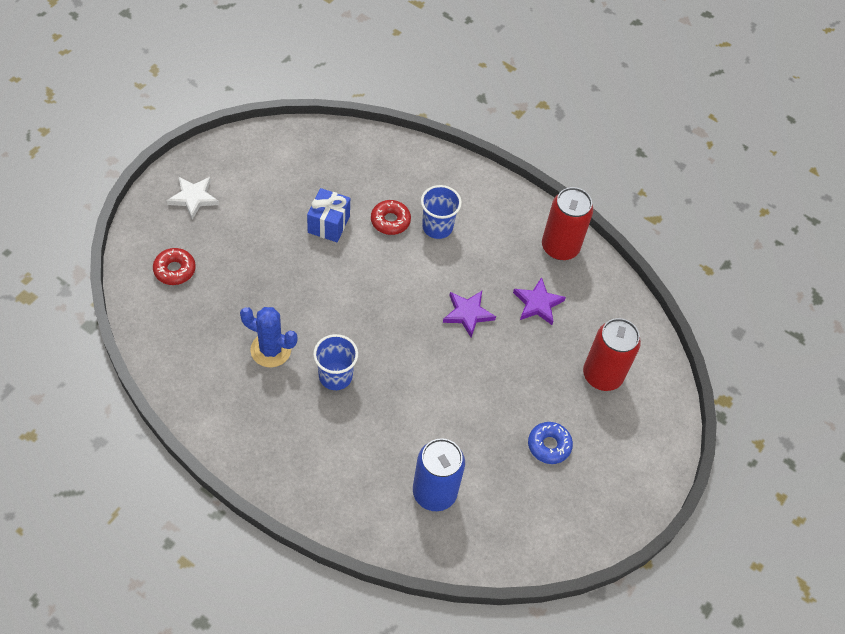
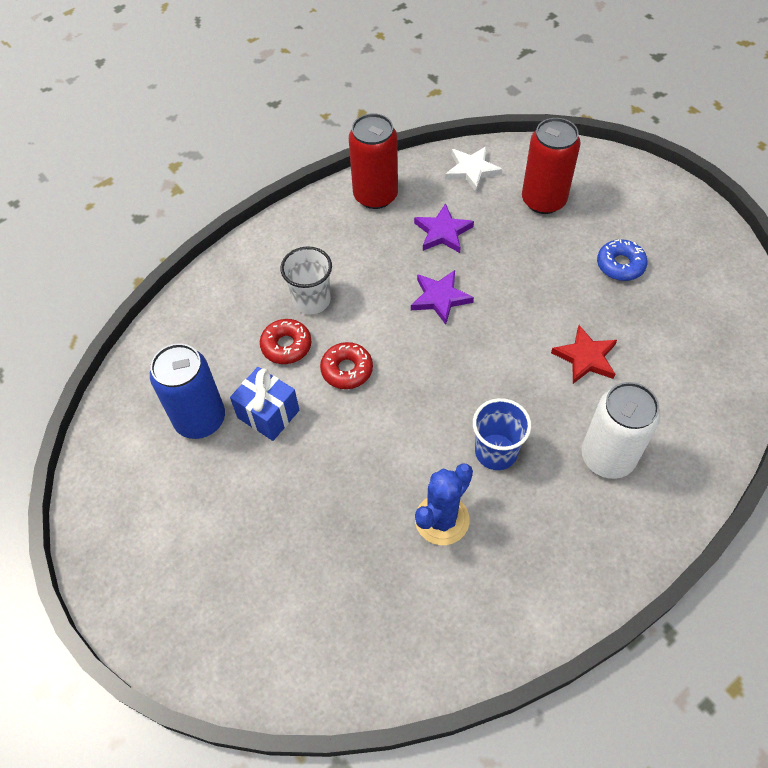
camera: 65 degrees left, 0 degrees up
(174, 270) = (280, 624): red donut -> red donut (347, 370)
(193, 198) = (164, 576): white star -> white star (472, 170)
(351, 454) = (607, 457): none -> white can
(434, 492) = (666, 382): blue can -> blue can (200, 419)
(437, 227) = (311, 300): blue cup -> white cup
(441, 428) = (585, 357): none -> red star

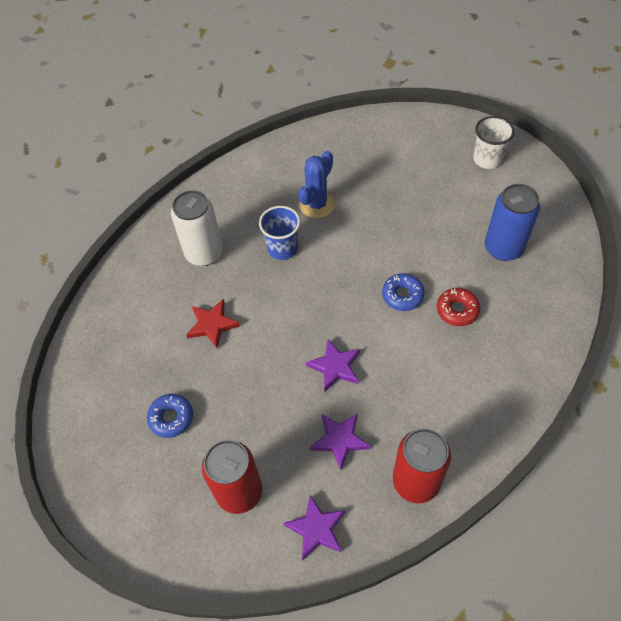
camera: 175 degrees right, 0 degrees up
(268, 414) = (453, 256): blue gift -> none
(311, 300) = (448, 353): white cup -> white cup (487, 159)
(347, 370) = (402, 295): red donut -> blue donut
(472, 170) = (316, 528): white star -> purple star

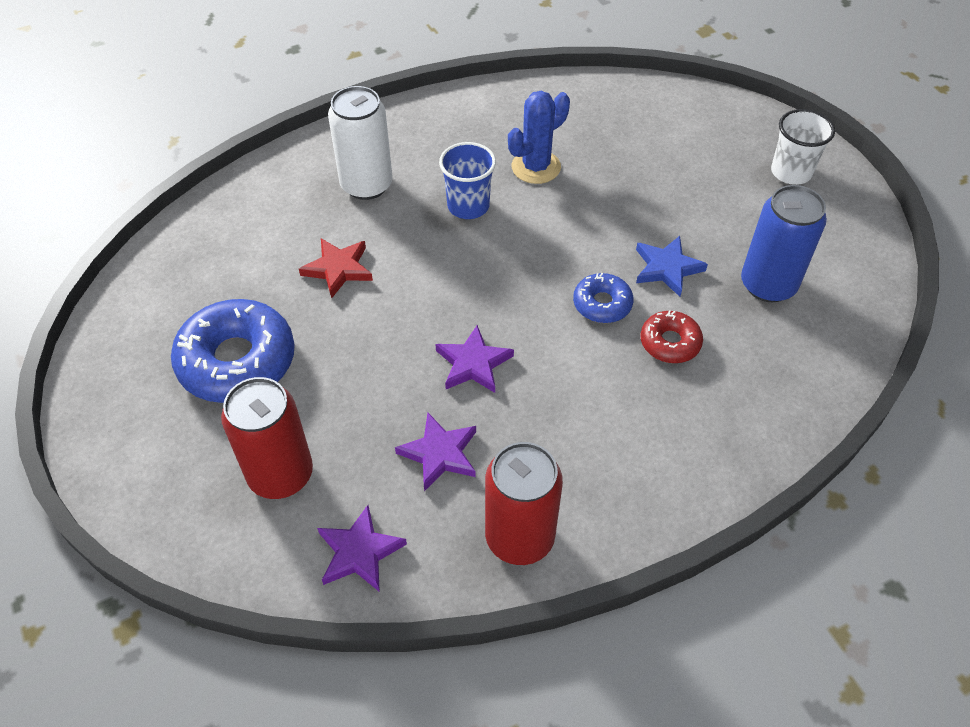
camera: 15 degrees right, 5 degrees down
(171, 418) = (237, 361): blue donut -> blue donut, size x1.91
(434, 255) = (667, 268): none -> blue star

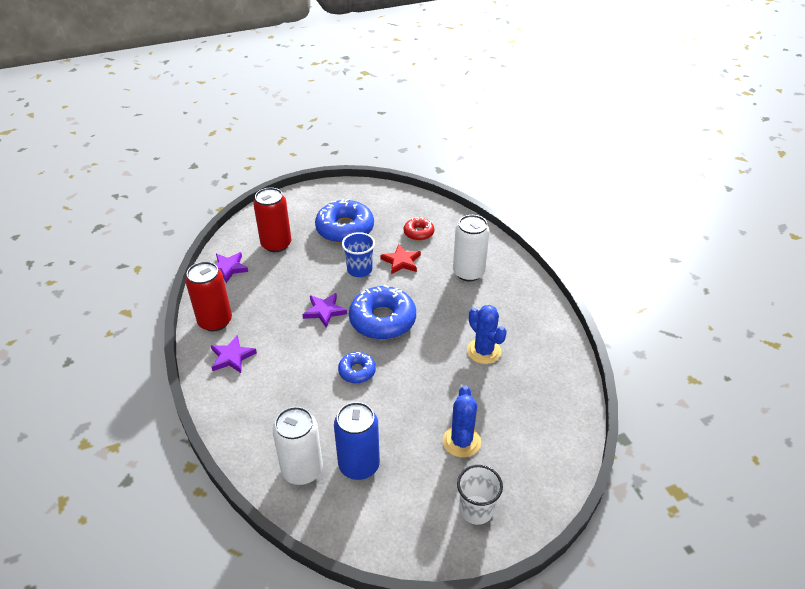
camera: 95 degrees right, 10 degrees down
(440, 453) = (271, 296): purple star -> purple star (232, 357)
(468, 206) = (448, 316): blue cup -> blue cup (359, 270)
(486, 282) = (382, 320): none -> blue donut
(667, 268) = (382, 409): blue star -> none
(670, 343) = (320, 400): red donut -> red donut (418, 233)
(697, 186) = (461, 441): none -> blue cactus
(797, 346) = (302, 470): none -> white can

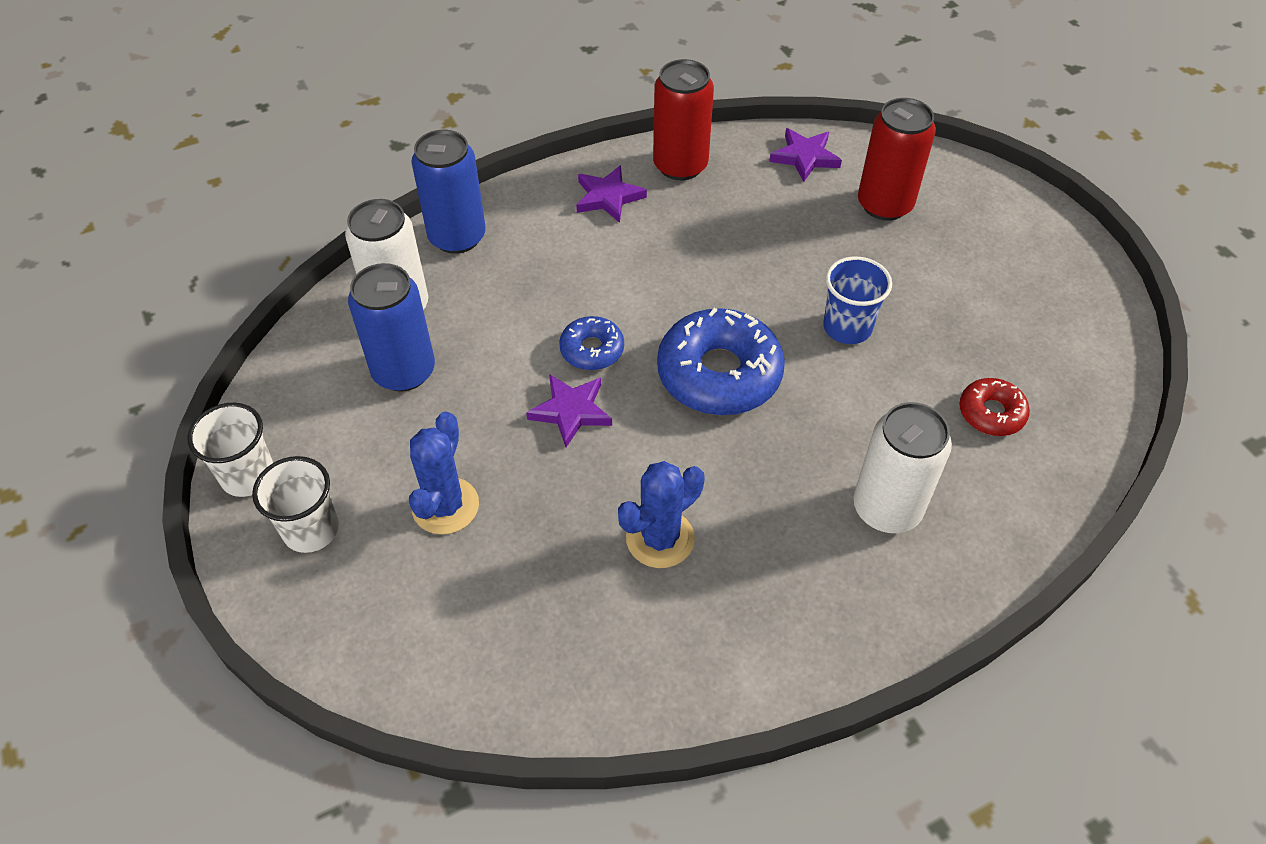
camera: 85 degrees right, 10 degrees up
(244, 437) = (457, 237): none -> blue can
(324, 311) = (727, 291): purple star -> purple star (571, 411)
(345, 229) = (962, 293): blue donut -> none
(401, 261) = (889, 390): red star -> none
(434, 550) = (248, 475): none -> white cup
(461, 441) = (445, 506): blue cactus -> blue cactus turned 75 degrees counterclockwise

